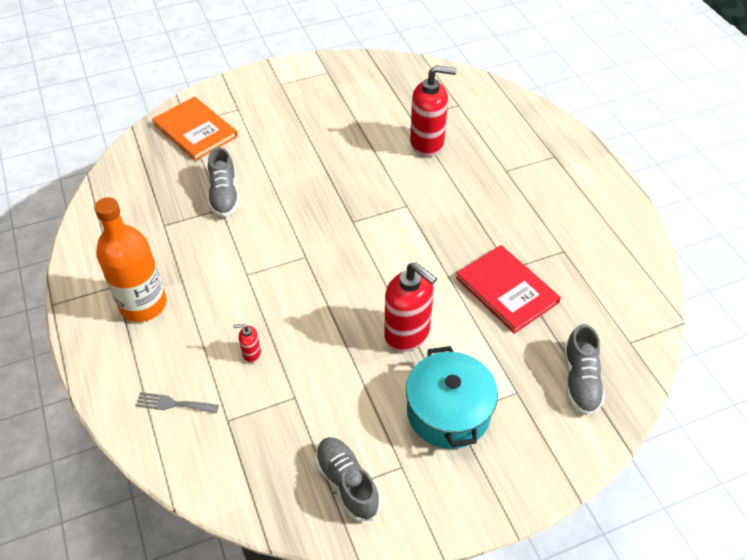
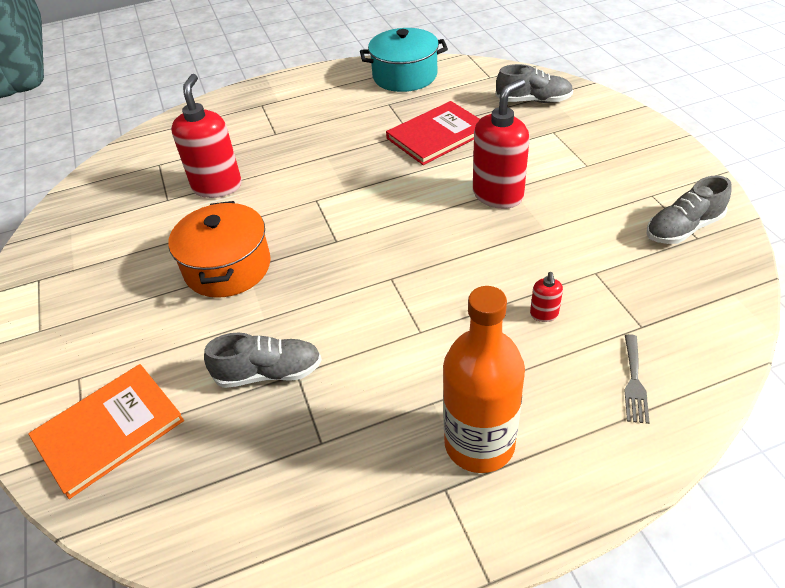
camera: 85 degrees left, 5 degrees down
(328, 162) = (228, 267): none -> orange pot
(448, 412) = (584, 168): turquoise pot -> turquoise pot (405, 76)

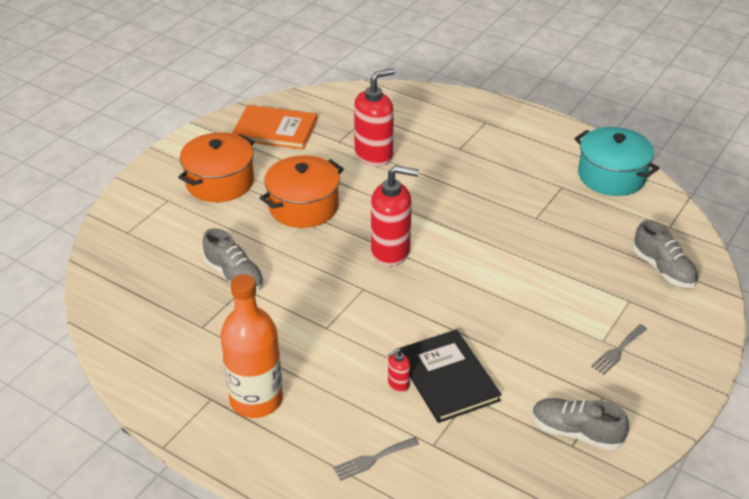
camera: 50 degrees right, 5 degrees down
(108, 316) = (220, 182): none -> orange pot
(109, 430) = (144, 235): orange book -> orange book (275, 129)
(437, 135) = (549, 234): red book -> none
(498, 195) = (508, 303): red soap dispenser -> red soap dispenser (391, 252)
(560, 276) = (447, 378): none -> black book
(605, 163) = (618, 351): none -> grey fork

